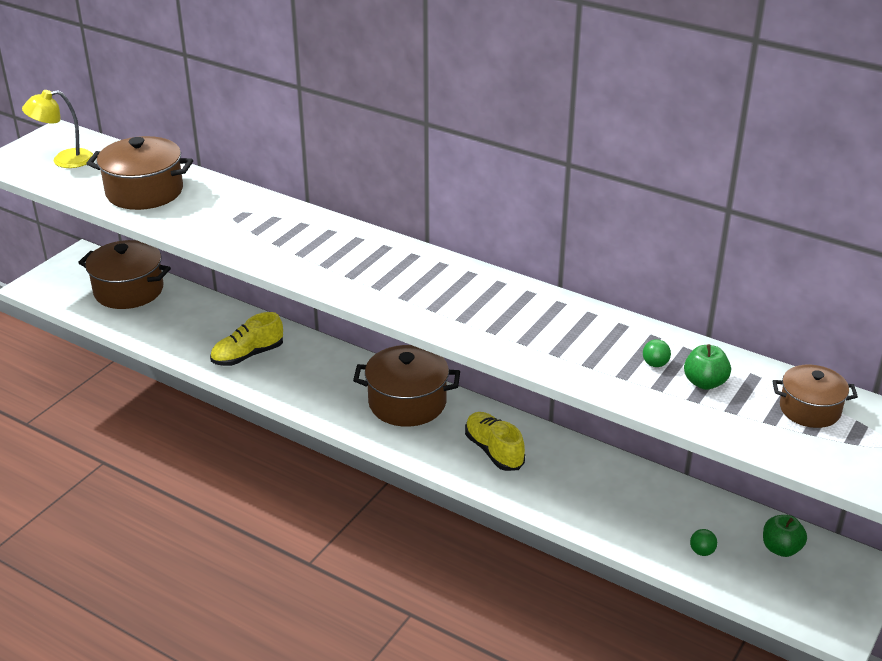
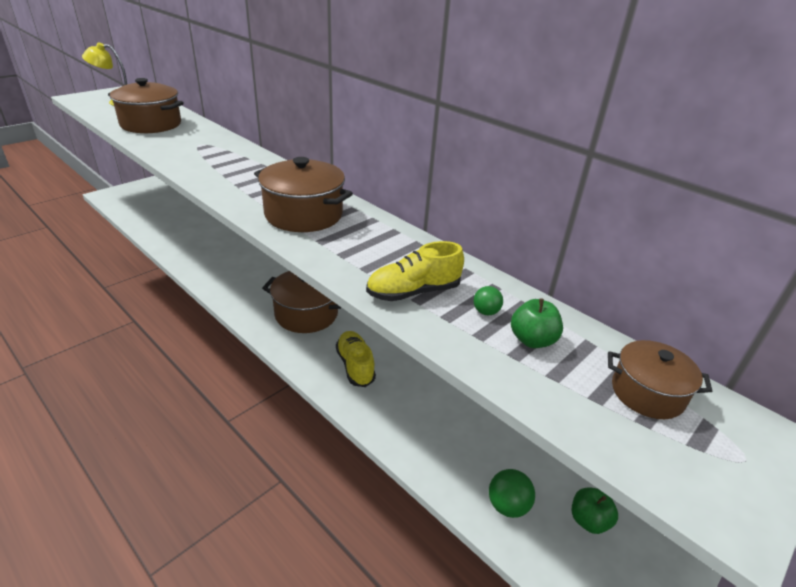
camera: 10 degrees right, 0 degrees up
(129, 290) = (164, 207): brown pot -> brown pot (304, 215)
(247, 355) = (212, 260): yellow shoe -> yellow shoe (413, 292)
(702, 551) = (507, 505): green ball -> green ball, size x1.69

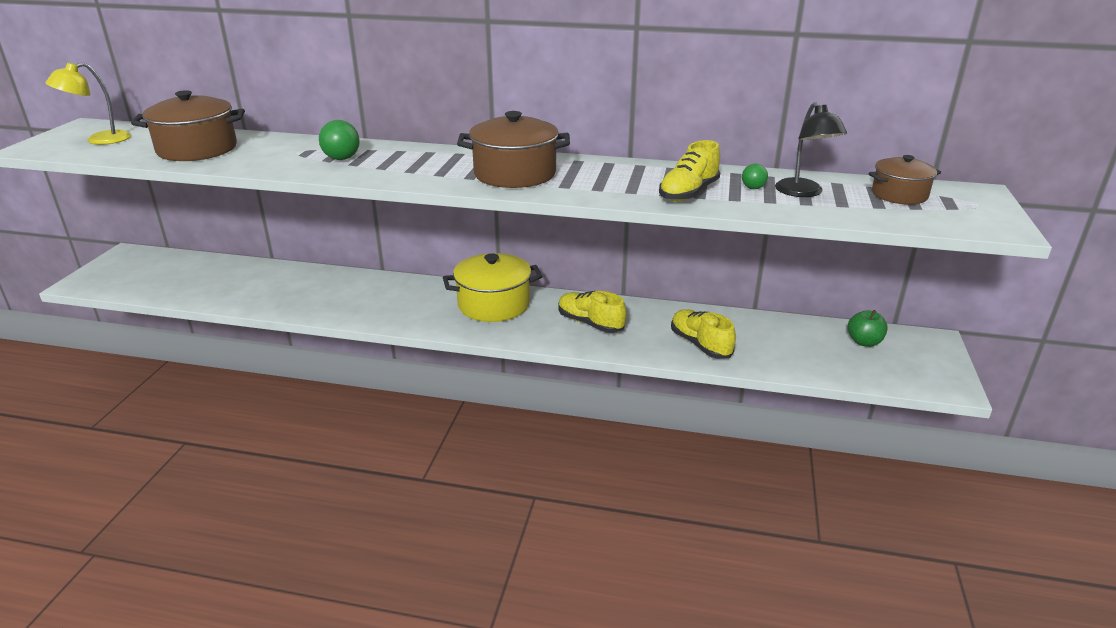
camera: 30 degrees left, 5 degrees down
(306, 314) = (493, 304): brown pot -> yellow pot
(420, 435) = (700, 344): none -> yellow shoe
(507, 505) = (808, 357): green ball -> green ball (342, 159)
(532, 340) = (803, 193): green apple -> black lamp

